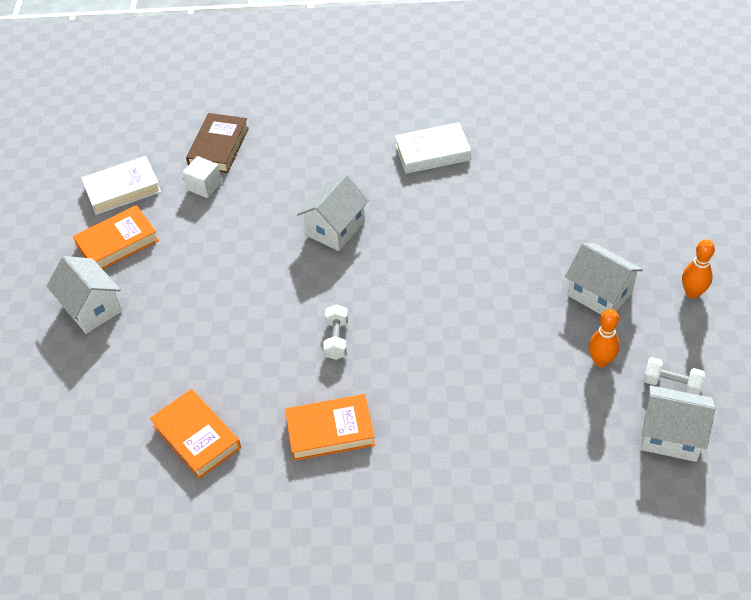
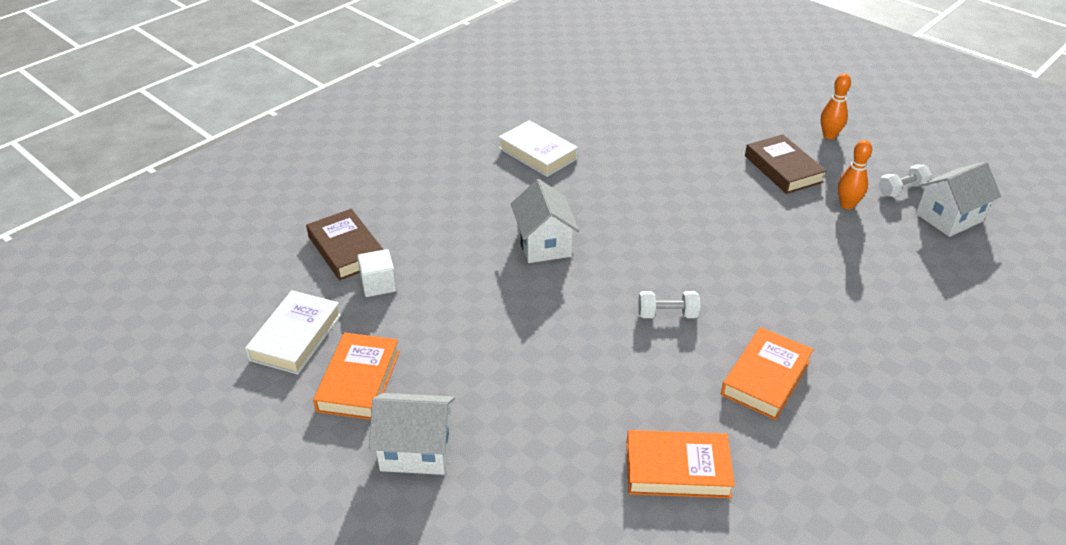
camera: 50 degrees left, 10 degrees down
(337, 339) = (667, 314): white dumbbell -> white dumbbell turned 45 degrees counterclockwise
(432, 152) = (537, 153): white book -> white book turned 75 degrees counterclockwise
(599, 294) = (783, 169): white house -> brown book

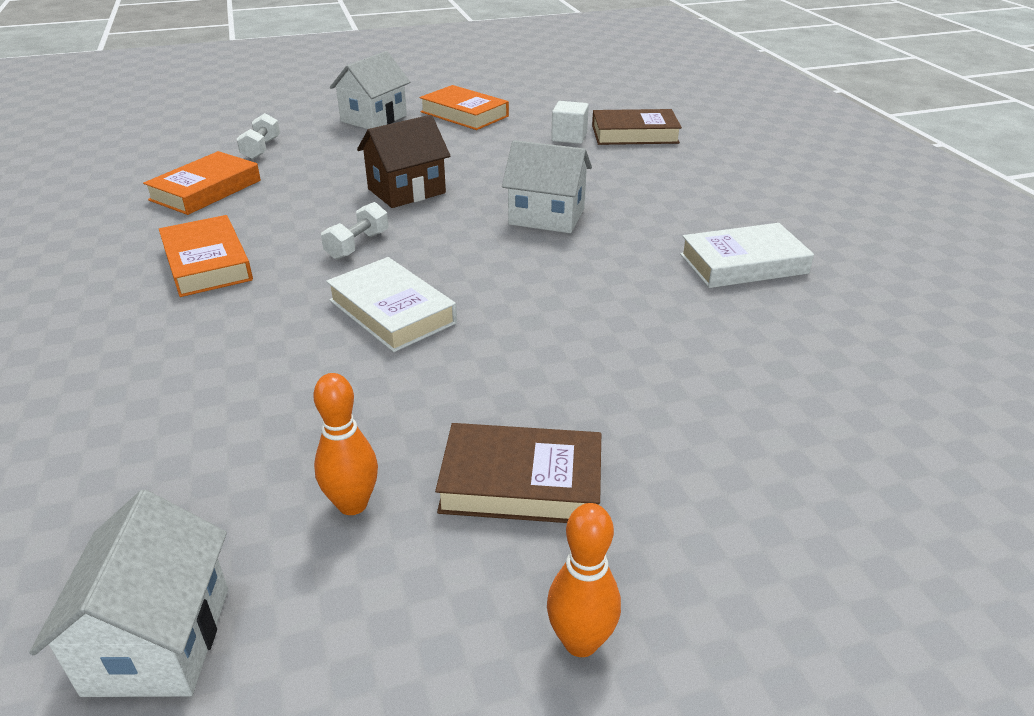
camera: 120 degrees right, 5 degrees down
(296, 337) = (538, 104): white book -> white book (391, 312)
(565, 333) = (406, 191): none -> brown house
(901, 190) = (302, 627): white dumbbell -> white dumbbell (261, 149)

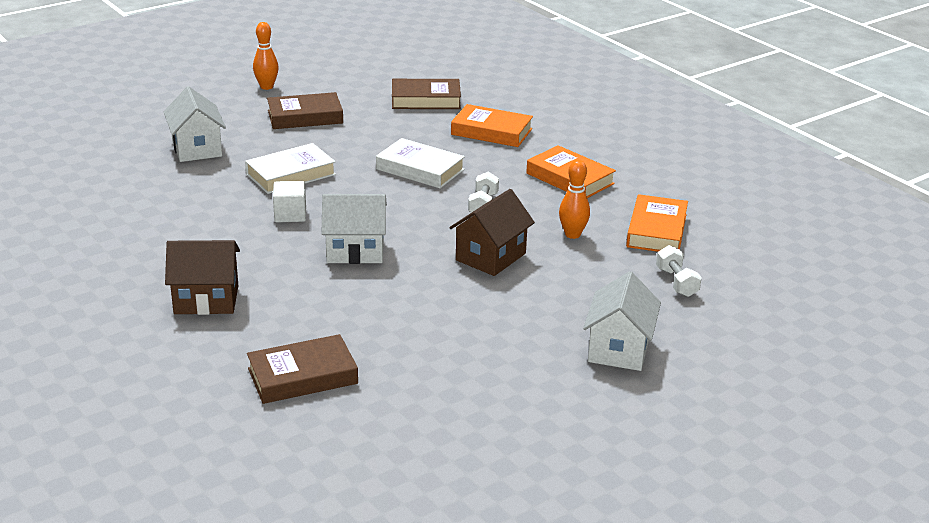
camera: 160 degrees right, 5 degrees down
(158, 640) = (411, 70): white house -> white house (197, 149)
(236, 490) = (426, 100): none -> brown book
(352, 504) = (373, 102): orange bowling pin -> orange bowling pin (572, 234)
(464, 114) = (523, 377): orange book -> orange book (491, 131)
(569, 137) = (377, 357): white cube -> white cube (290, 215)
(718, 194) = (206, 300): none -> brown house
(743, 263) = (191, 234): white book -> white book (291, 174)

